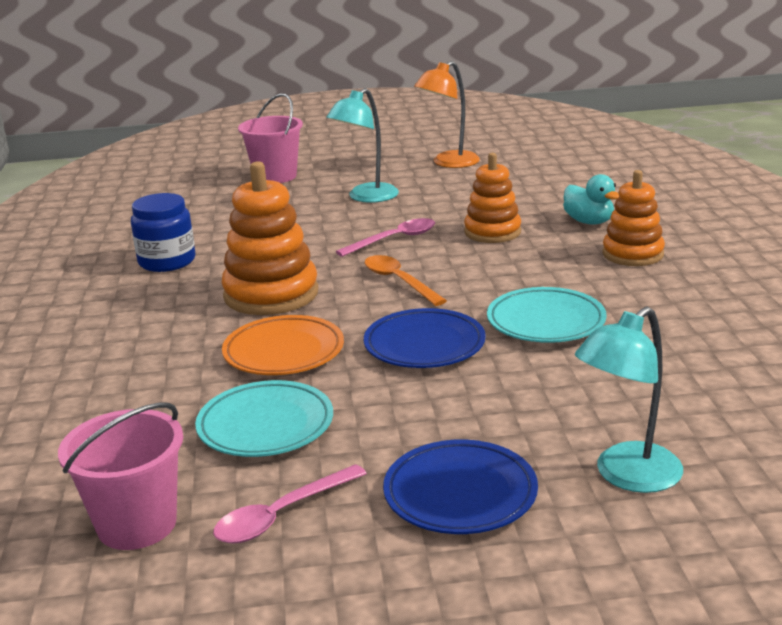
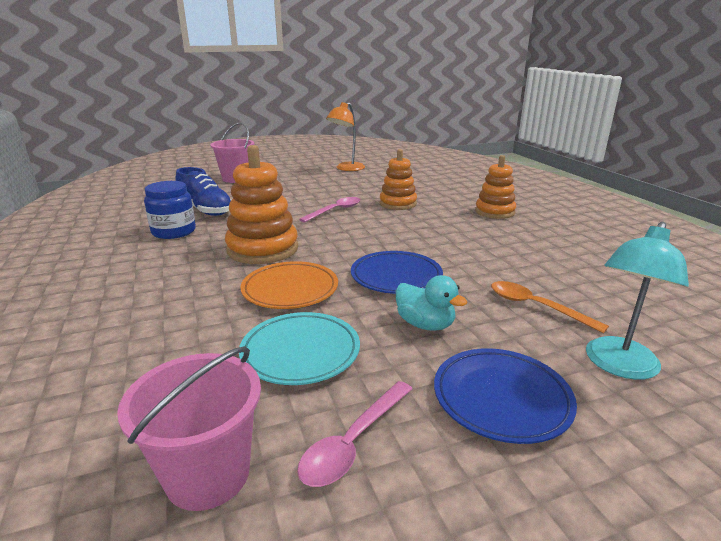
camera: 15 degrees left, 0 degrees up
(216, 230) = (206, 210): none -> blue shoe
(366, 197) = (303, 188): turquoise lamp -> none
(399, 281) = (353, 235): orange spoon -> orange spoon (535, 307)
(546, 322) = (470, 255): turquoise plate -> none
(589, 222) = (454, 196): turquoise duck -> turquoise duck (425, 324)

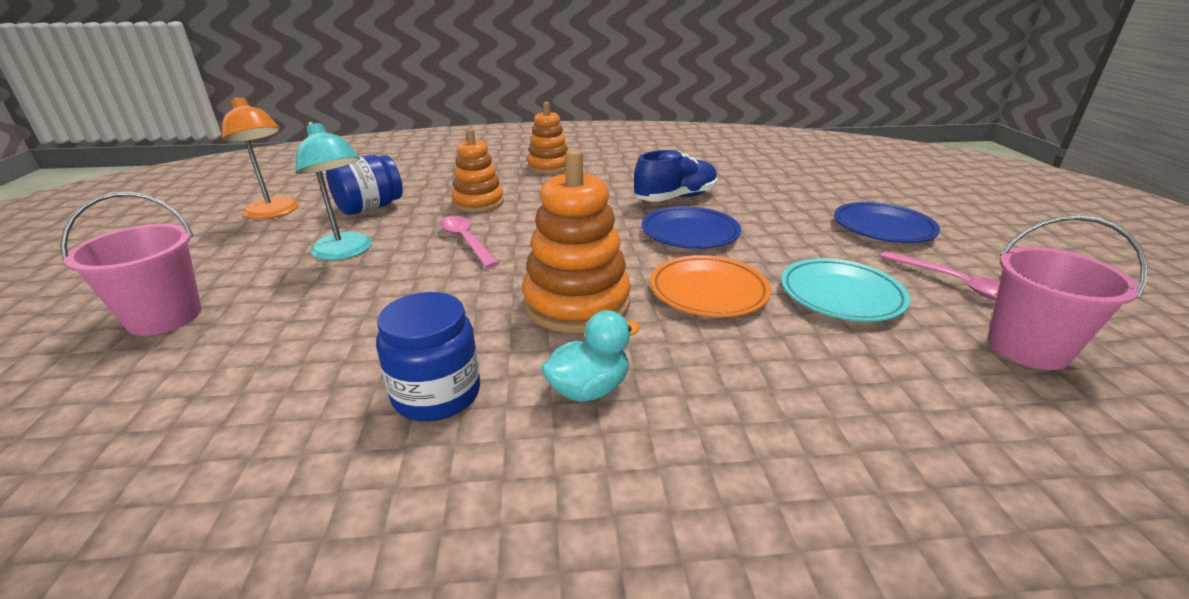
camera: 75 degrees left, 5 degrees up
(206, 210) = (344, 356): blue shoe -> blue shoe (675, 198)
(368, 183) = (370, 208): none -> blue jar
(425, 324) = (785, 235): turquoise duck -> turquoise duck (589, 389)
(535, 307) = (755, 193): orange spoon -> none
(618, 366) = (835, 189): turquoise lamp -> turquoise lamp (346, 252)

